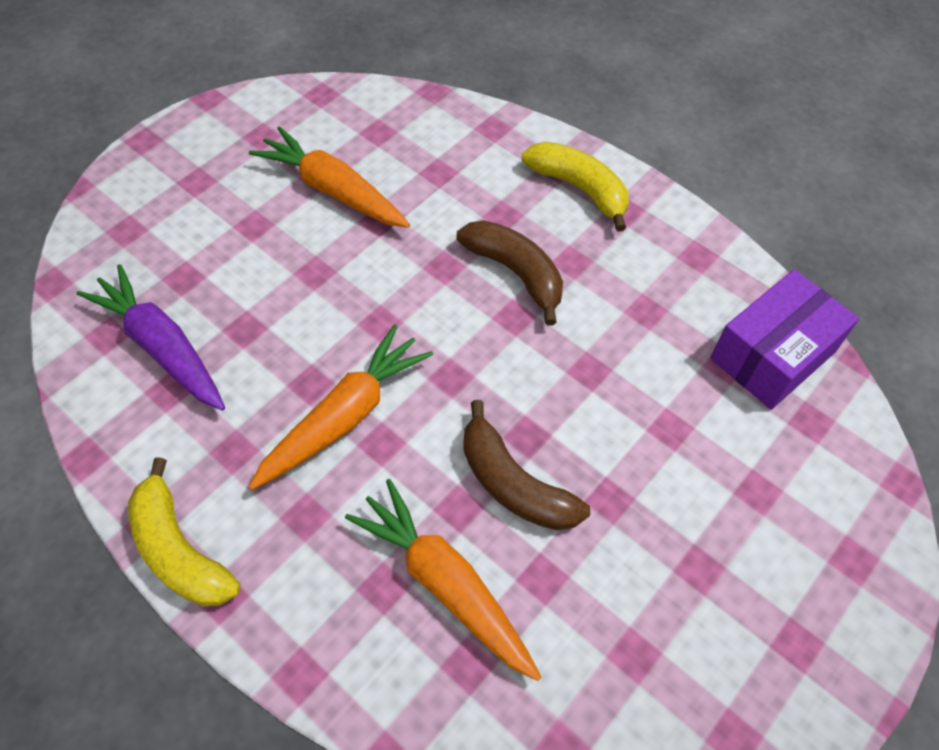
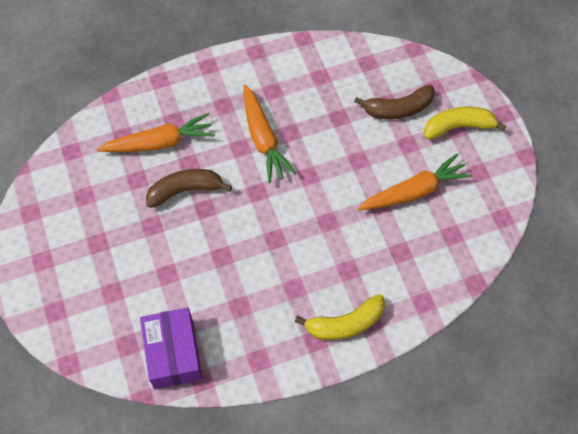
camera: 120 degrees right, 5 degrees up
(162, 347) = (347, 81): purple carrot -> none
(179, 550) = (237, 58): yellow banana -> yellow banana (458, 127)
(516, 273) = (303, 254): brown banana -> brown banana (398, 109)

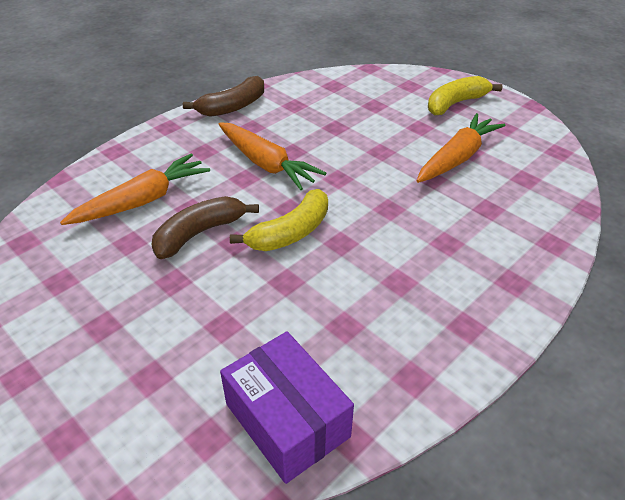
camera: 25 degrees left, 20 degrees down
(345, 324) = (487, 295): yellow banana -> yellow banana (291, 232)
(398, 109) = (389, 106): brown banana -> brown banana (233, 107)

